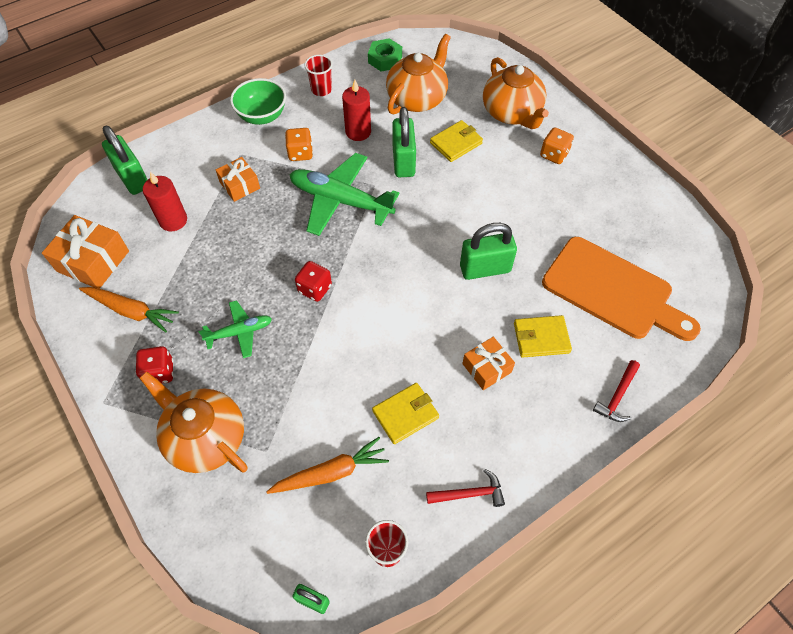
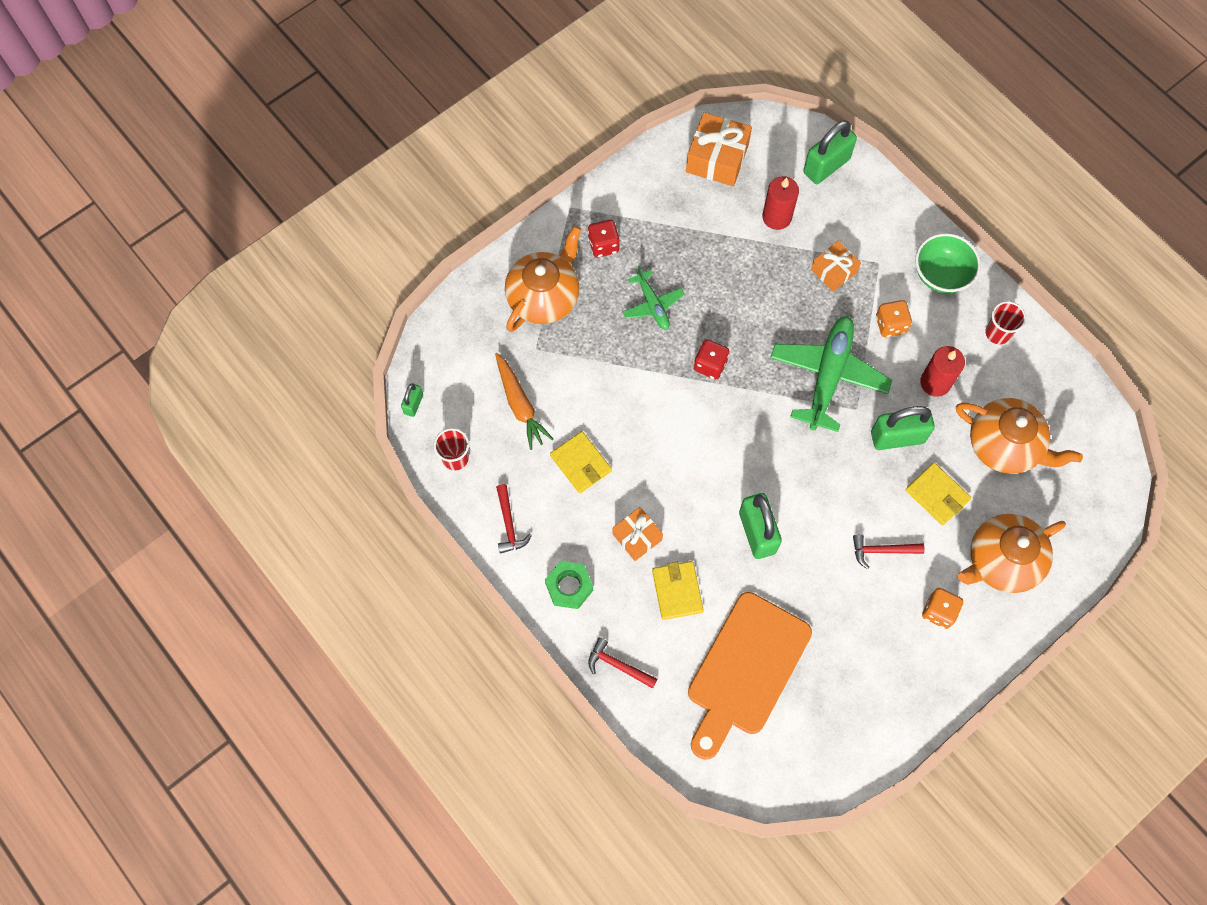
camera: 85 degrees right, 10 degrees up
(131, 311) = (665, 206): orange carrot -> none
(385, 59) = (1068, 401): green nut -> green nut (569, 586)
(503, 183) = (882, 550): none -> red hammer

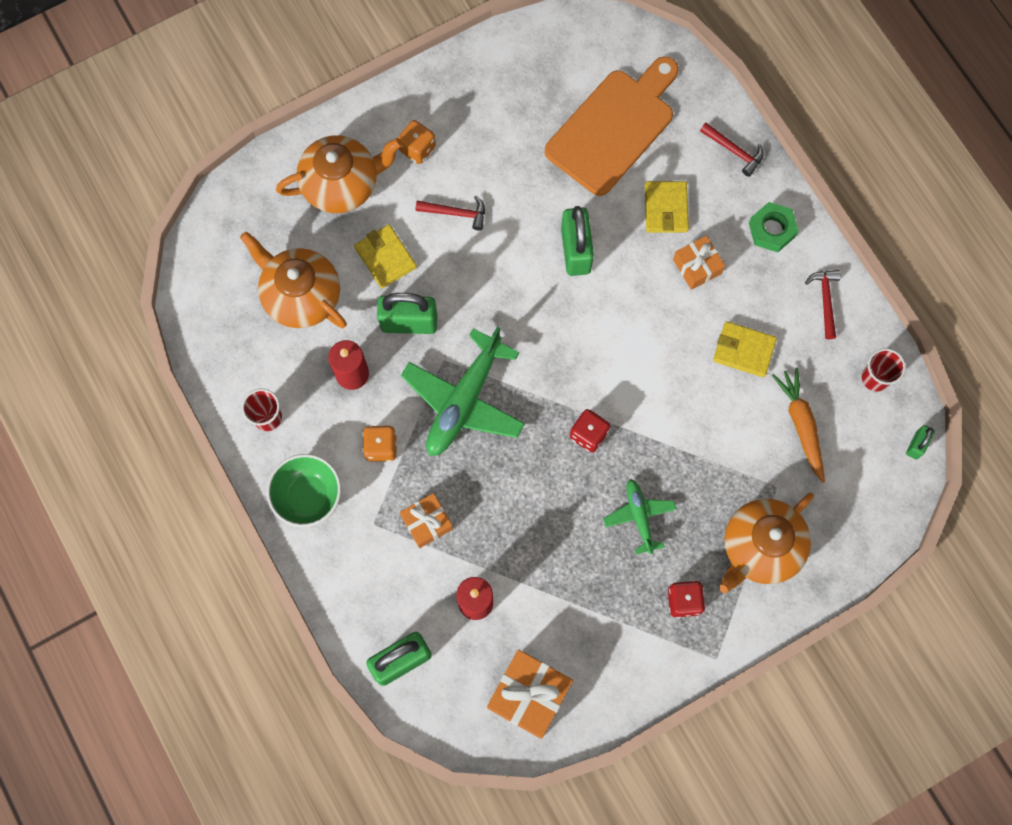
camera: 170 degrees left, 5 degrees up
(581, 463) = (744, 350): yellow wallet -> yellow wallet turned 45 degrees counterclockwise

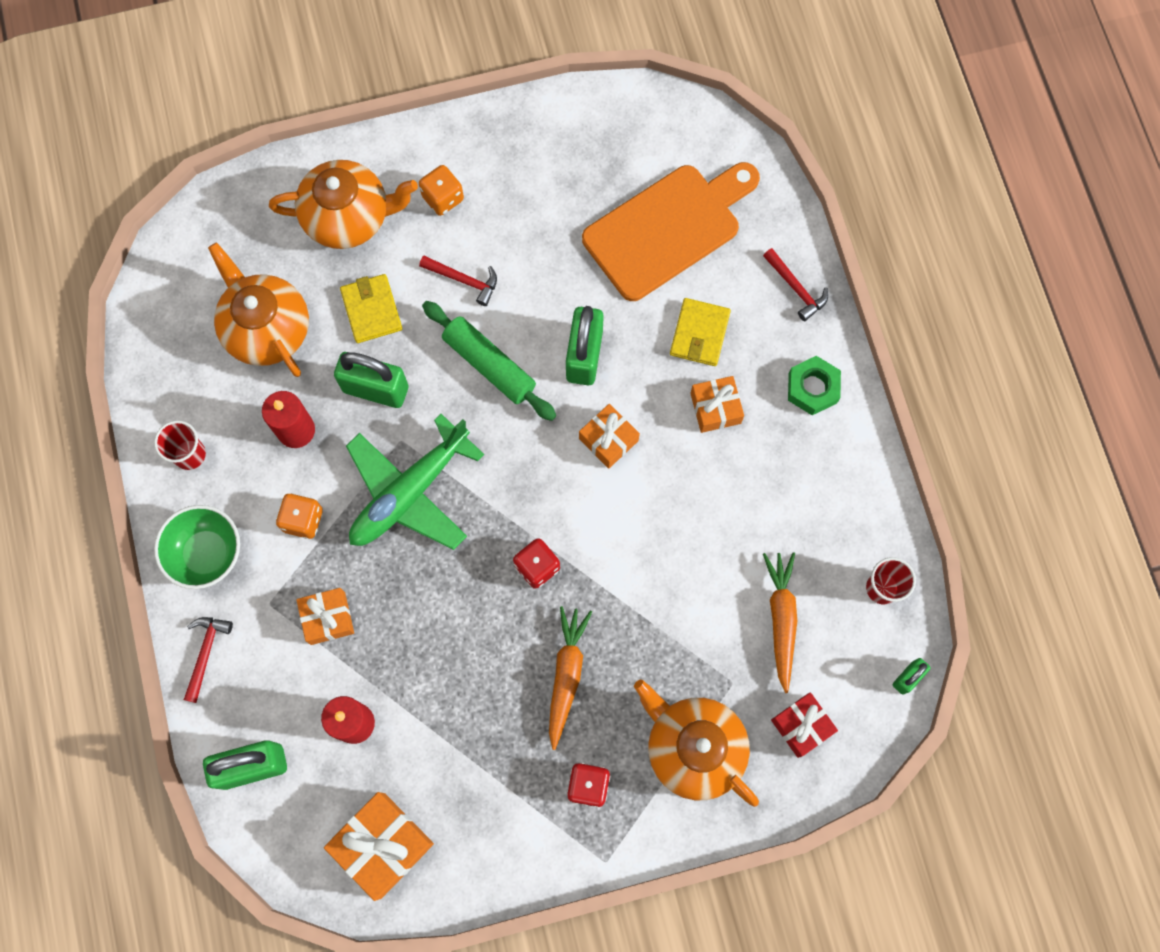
camera: 15 degrees right, 0 degrees up
(498, 278) = (489, 365): none -> green rolling pin
(616, 315) = (608, 439): none -> orange gift
(639, 516) = (566, 675): green plane -> orange carrot
(744, 350) = (740, 517): yellow wallet -> none
(760, 547) = (693, 748): orange teapot -> orange teapot turned 75 degrees clockwise
(825, 300) = (850, 484): red hammer -> red hammer (206, 653)
(842, 506) = (801, 726): none -> red gift

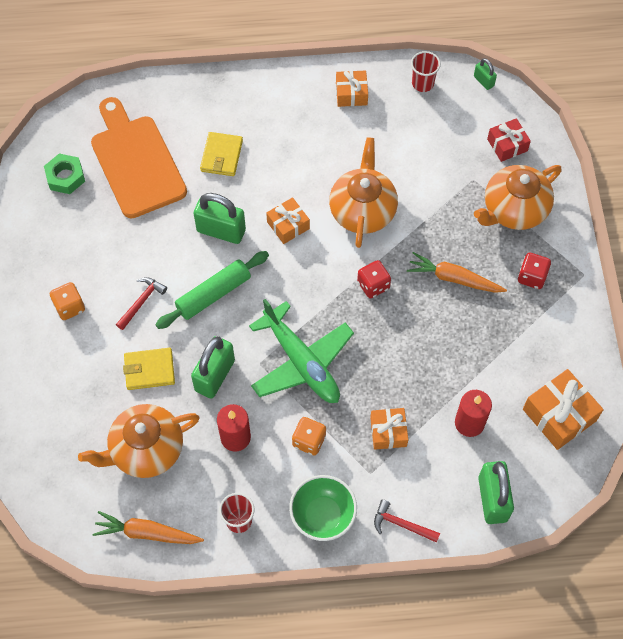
camera: 80 degrees left, 10 degrees down
(349, 217) = (66, 377): orange teapot -> orange teapot (362, 210)
(699, 334) = (221, 156): yellow wallet -> yellow wallet turned 75 degrees clockwise
(715, 408) = (279, 156): orange gift -> orange gift (351, 94)
(781, 619) = (434, 143): orange carrot -> orange carrot (147, 533)
(796, 288) = (202, 92): red hammer -> none
(812, 388) = (277, 96): green nut -> green nut (65, 177)

